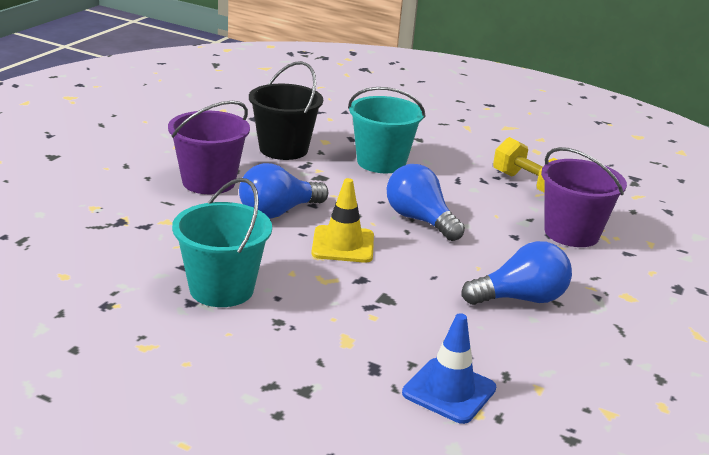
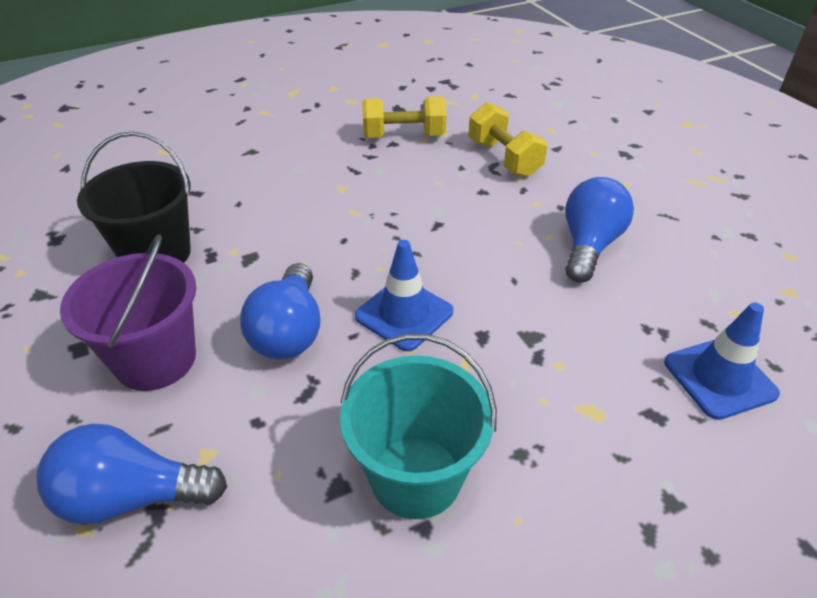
camera: 50 degrees left, 15 degrees up
(343, 245) = (404, 314): yellow traffic cone -> blue traffic cone
(381, 162) = (268, 199): turquoise bucket -> none
(420, 220) = (404, 233): blue light bulb -> blue light bulb (132, 497)
(571, 233) = (504, 158): purple bucket -> yellow dumbbell

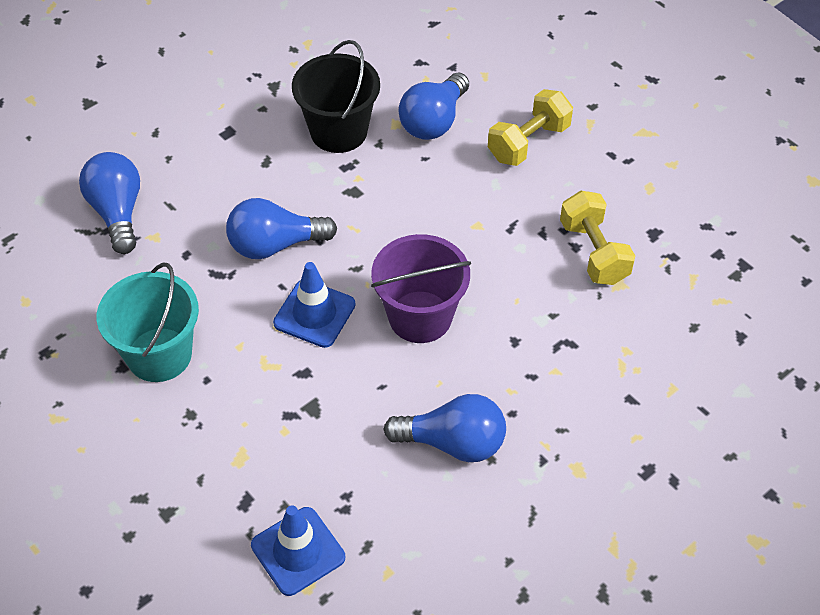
camera: 75 degrees right, 10 degrees up
(155, 359) = (227, 178): purple bucket -> purple bucket (420, 317)
(195, 189) = (434, 121): none -> blue light bulb
(504, 158) = (586, 350): yellow dumbbell -> yellow dumbbell (528, 142)

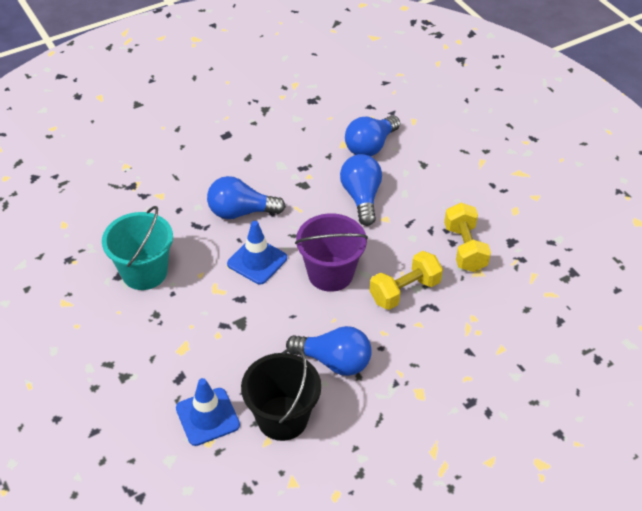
camera: 10 degrees right, 5 degrees down
(117, 212) = (139, 176): blue light bulb -> blue light bulb (361, 197)
(338, 131) = (302, 144): black bucket -> black bucket (282, 418)
(528, 142) = (434, 169): yellow dumbbell -> yellow dumbbell (404, 291)

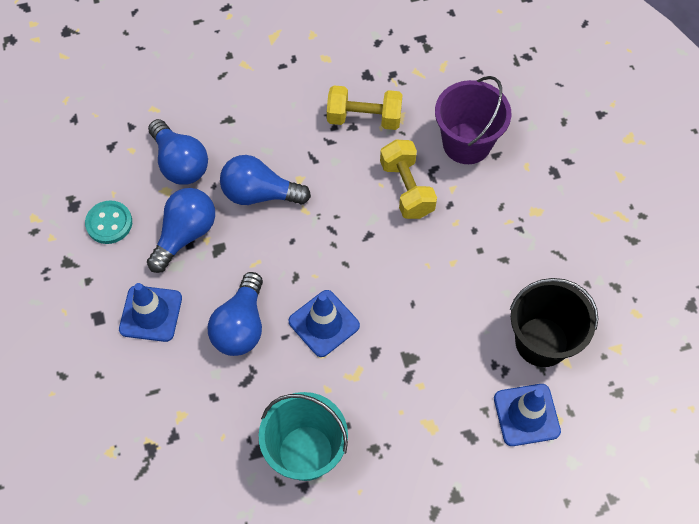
camera: 75 degrees left, 15 degrees up
(237, 161) = (151, 313): none -> blue traffic cone
(304, 121) = (109, 223): none -> turquoise button
(330, 274) = (364, 252): purple bucket -> purple bucket (466, 143)
(334, 361) = (482, 277): blue light bulb -> blue light bulb (185, 235)

